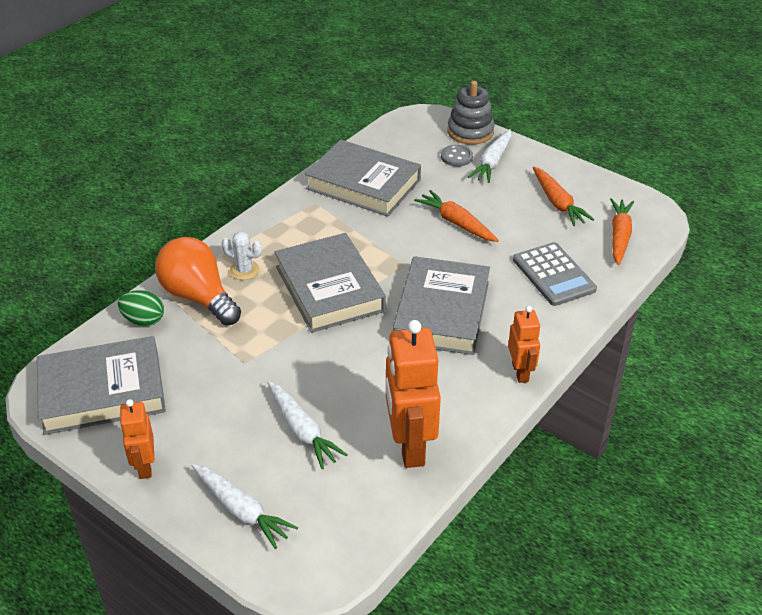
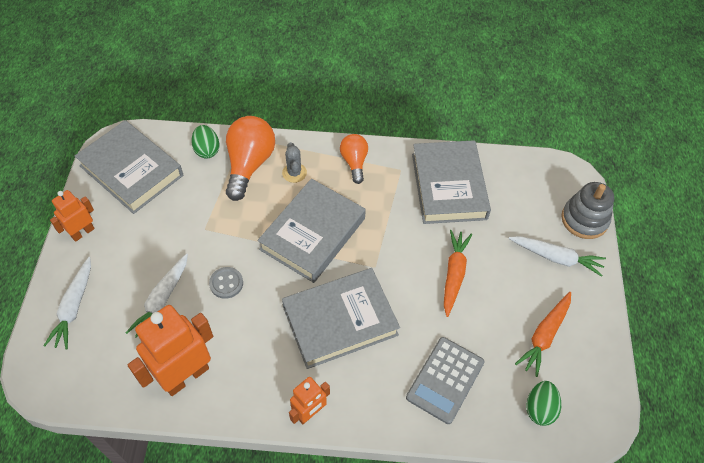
camera: 55 degrees right, 15 degrees up
(244, 270) = (294, 173): white cactus -> grey cactus
(275, 227) = (354, 162): none -> orange light bulb
(456, 157) = (540, 228): grey button -> grey button (226, 283)
(492, 162) = (556, 258): white carrot -> white carrot turned 150 degrees counterclockwise
(619, 236) = (540, 408): orange carrot -> green egg

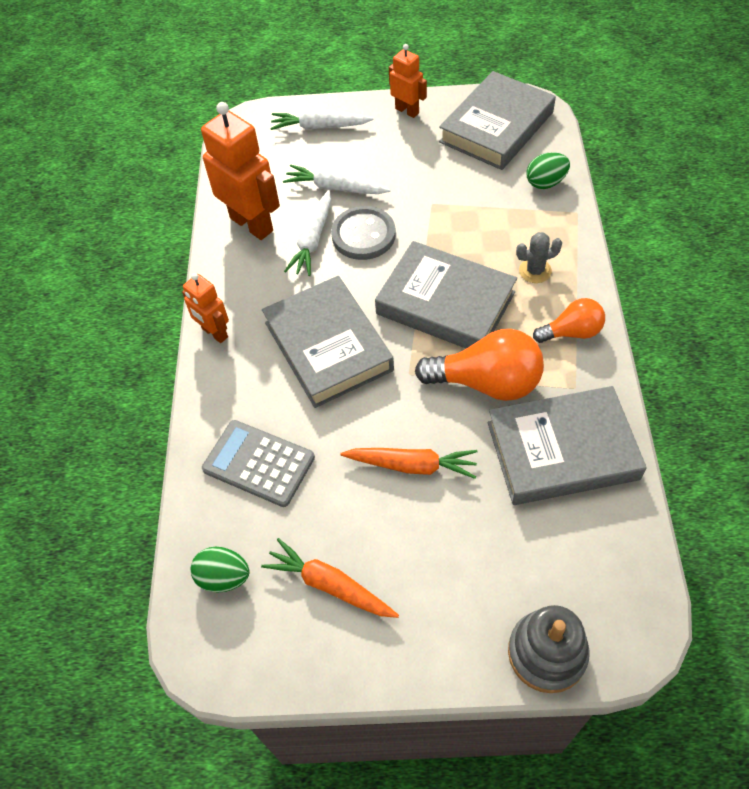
camera: 90 degrees right, 0 degrees up
(226, 283) = (363, 235): grey button -> grey button, size x1.67
(249, 164) = (535, 225): orange light bulb -> orange light bulb (487, 382)
(556, 258) = (463, 605): white carrot -> white carrot (313, 240)

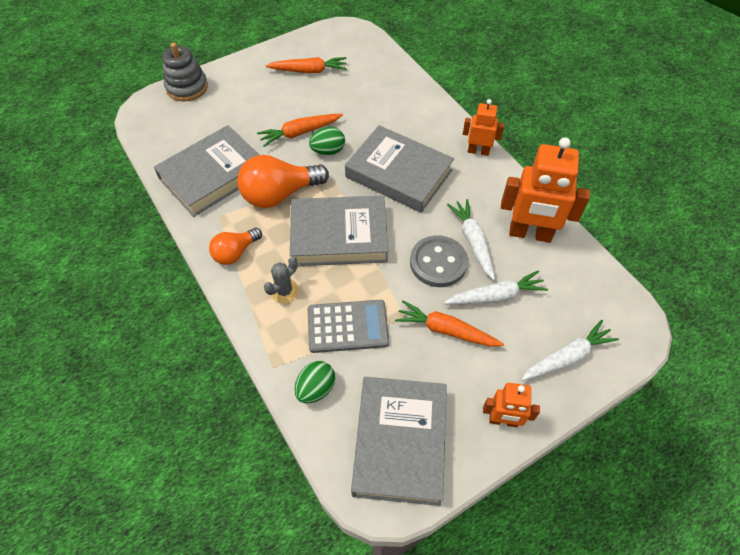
camera: 145 degrees right, 0 degrees up
(224, 577) = (363, 54): green egg -> green egg (328, 151)
(258, 463) = (387, 100): grey calculator -> grey calculator (347, 326)
(402, 180) = (446, 330): none -> orange carrot

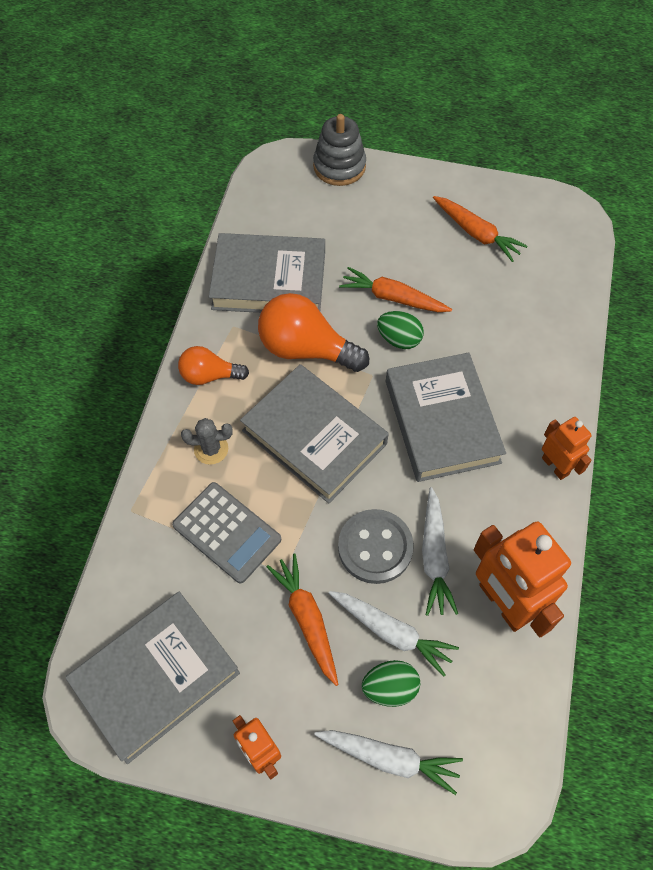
camera: 45 degrees right, 5 degrees up
(316, 389) = (142, 563): green egg -> green egg (390, 688)
(473, 241) = (434, 557): white carrot -> white carrot turned 150 degrees clockwise

